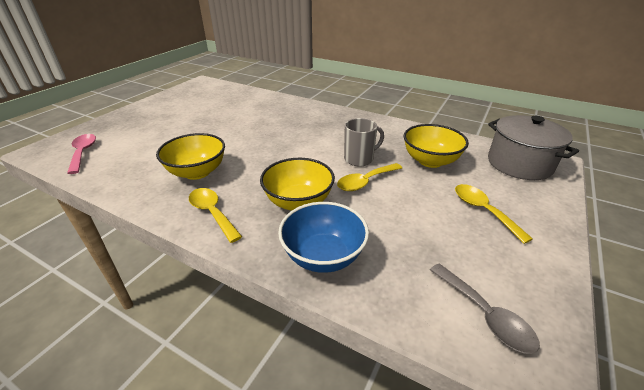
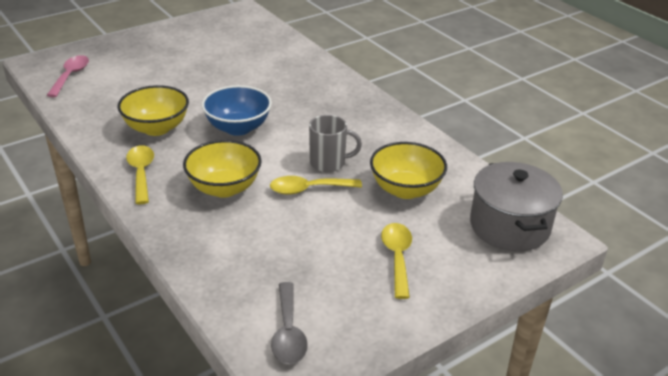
camera: 25 degrees right, 0 degrees up
(323, 256) = (202, 242): blue bowl -> blue bowl (238, 128)

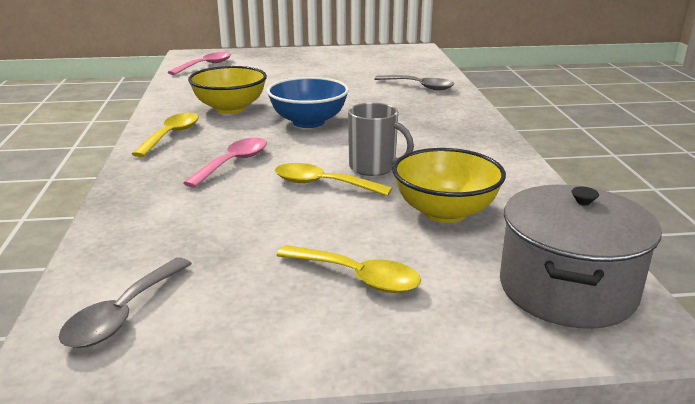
camera: 30 degrees right, 10 degrees down
(224, 188) = (233, 163): yellow bowl -> pink spoon
(287, 63) = (419, 86): none -> grey spoon
(397, 257) = (357, 277): yellow spoon -> yellow spoon turned 90 degrees clockwise

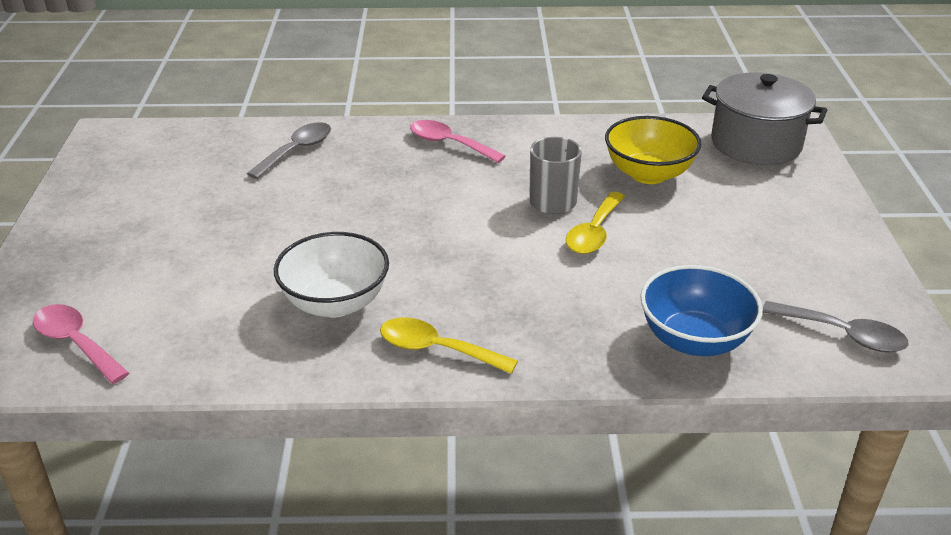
camera: 85 degrees left, 10 degrees up
(230, 108) = (335, 303): yellow bowl -> white bowl
(233, 163) = (536, 291): pink spoon -> pink spoon (449, 144)
(308, 122) = (410, 237): blue bowl -> blue bowl (694, 340)
(357, 277) = (761, 222): yellow spoon -> none

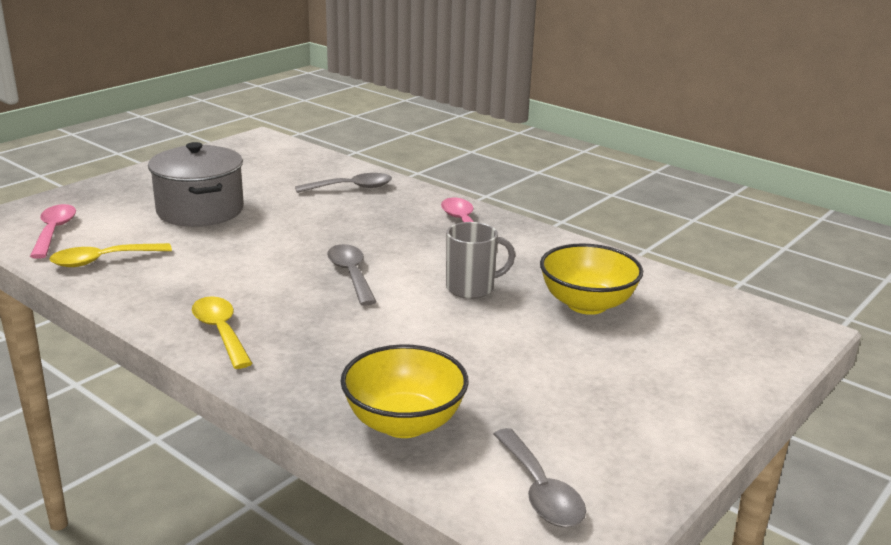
camera: 40 degrees right, 10 degrees down
(335, 303) = (214, 277): white bowl -> none
(445, 237) = (351, 274): none -> grey spoon
(594, 233) = (463, 320): yellow spoon -> yellow spoon (102, 260)
(694, 340) = (404, 423): blue bowl -> yellow bowl
(756, 144) = (736, 326): grey pot -> grey pot (200, 210)

